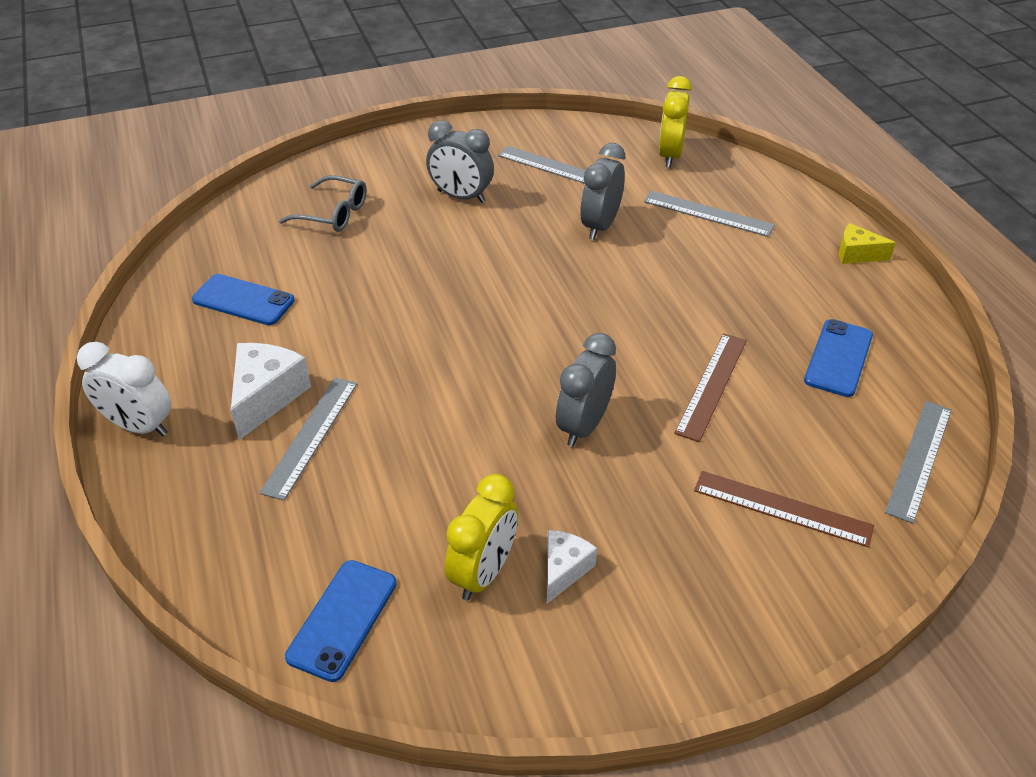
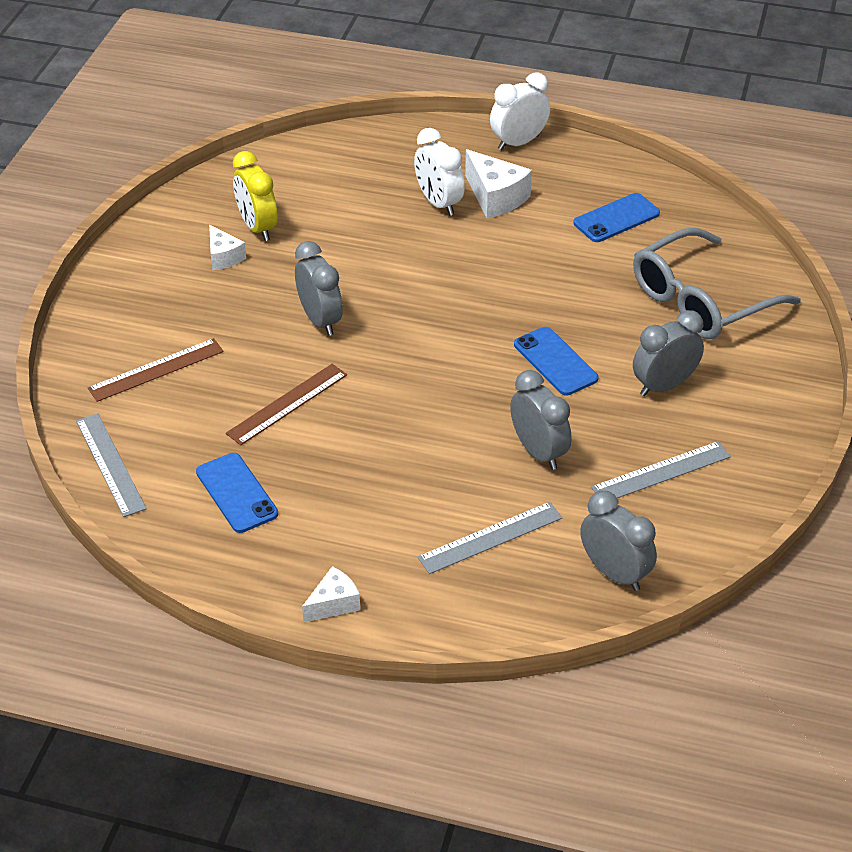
camera: 125 degrees right, 0 degrees up
(310, 436) = (438, 203): grey ruler -> white clock
(333, 213) = (701, 300): grey glasses -> grey glasses, size x1.78
(342, 619) = (286, 169): blue phone -> blue phone (555, 361)
(670, 155) = (614, 573): yellow clock -> grey clock
(712, 385) = (287, 404): brown ruler -> brown ruler turned 75 degrees clockwise
(856, 254) = (334, 603): yellow cheese -> white cheese

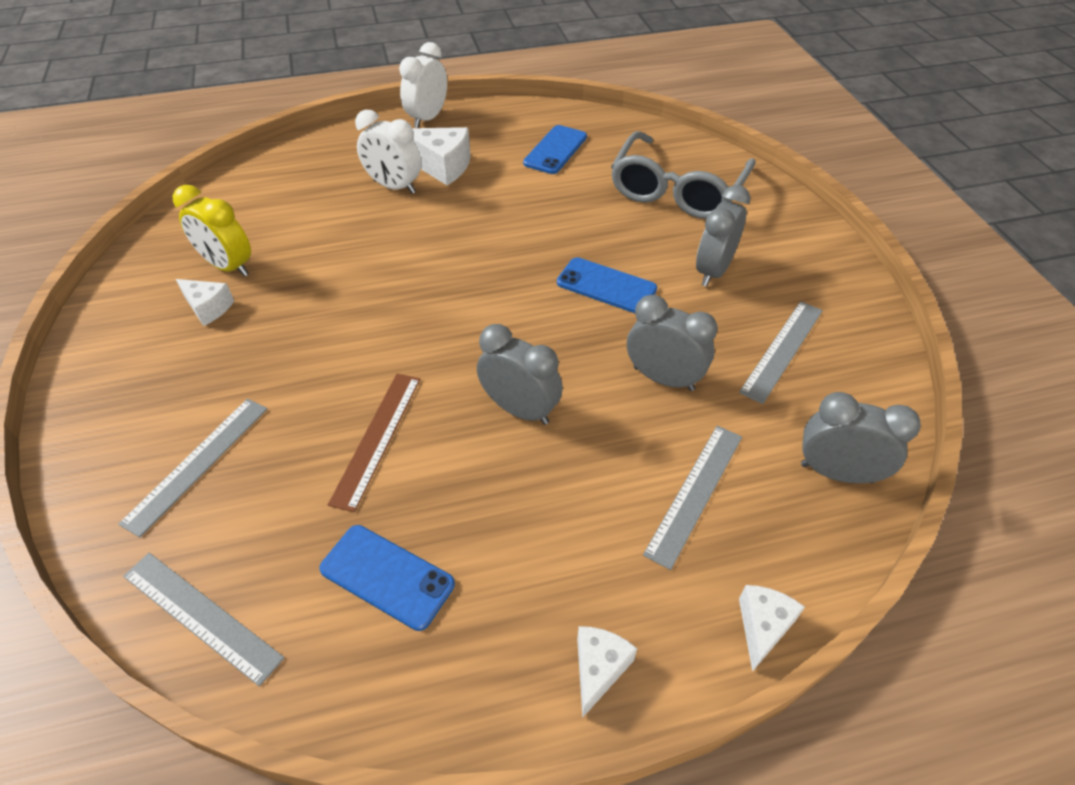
camera: 30 degrees left, 5 degrees up
(156, 370) = (198, 463): brown ruler -> grey ruler
(320, 320) = (354, 333): grey clock -> grey clock (520, 409)
(463, 633) = (762, 627): none -> white cheese

